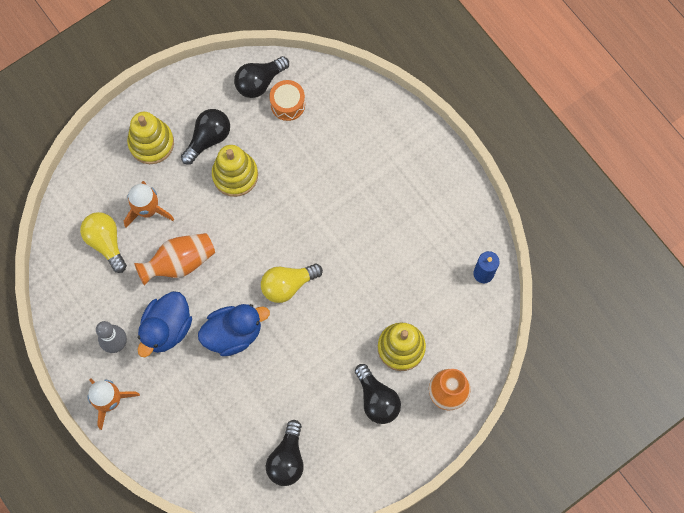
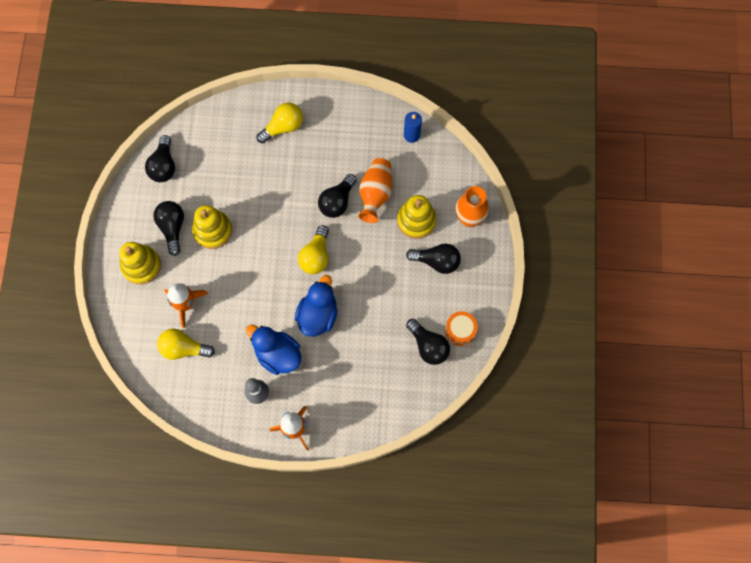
camera: 50 degrees left, 0 degrees up
(167, 329) = (277, 354): blue duck -> blue duck turned 150 degrees clockwise
(179, 263) = (240, 312): orange vase -> orange vase (375, 194)
(287, 104) = (195, 161): orange drum -> orange drum (460, 330)
(357, 260) = (337, 201): none -> black light bulb
(388, 152) = (283, 127): none -> yellow light bulb

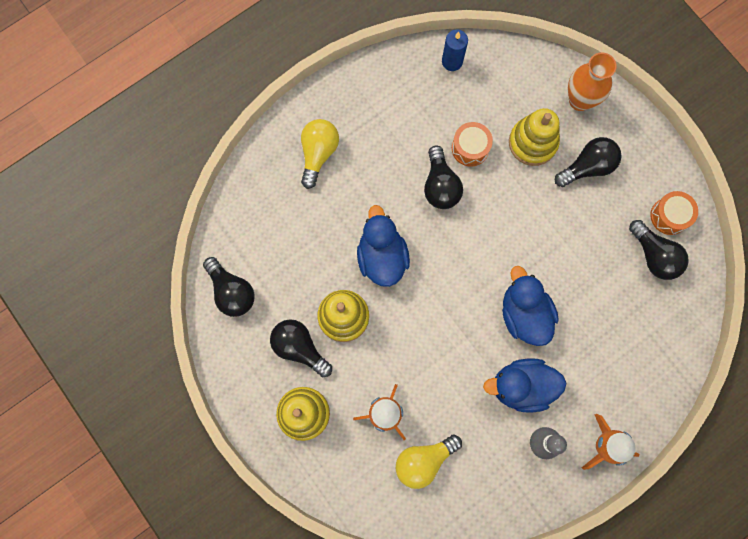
camera: 40 degrees left, 5 degrees up
(265, 215) = (382, 257): none -> blue duck
(316, 256) = (469, 257): yellow light bulb -> none
(375, 194) = (470, 148): orange vase -> orange drum
(428, 346) = (654, 256): black light bulb -> black light bulb turned 45 degrees clockwise

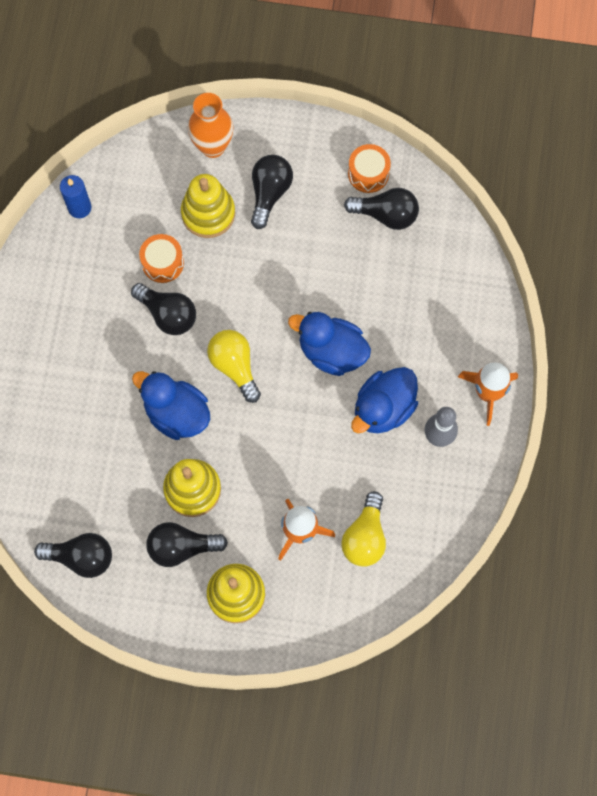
camera: 45 degrees left, 5 degrees down
(318, 153) = (42, 381): yellow light bulb -> yellow light bulb (234, 366)

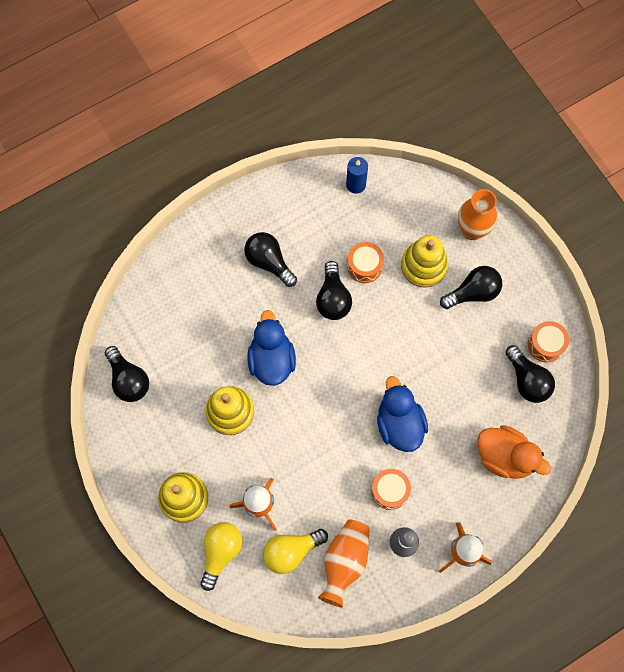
camera: 50 degrees right, 0 degrees up
(181, 547) = (186, 437): black light bulb -> black light bulb (269, 262)
(234, 366) = (335, 369): yellow light bulb -> yellow light bulb (221, 552)
(383, 409) = (390, 491): blue duck -> orange drum
(412, 498) = (344, 561): none -> orange vase
(436, 289) = (505, 457): none -> orange duck

